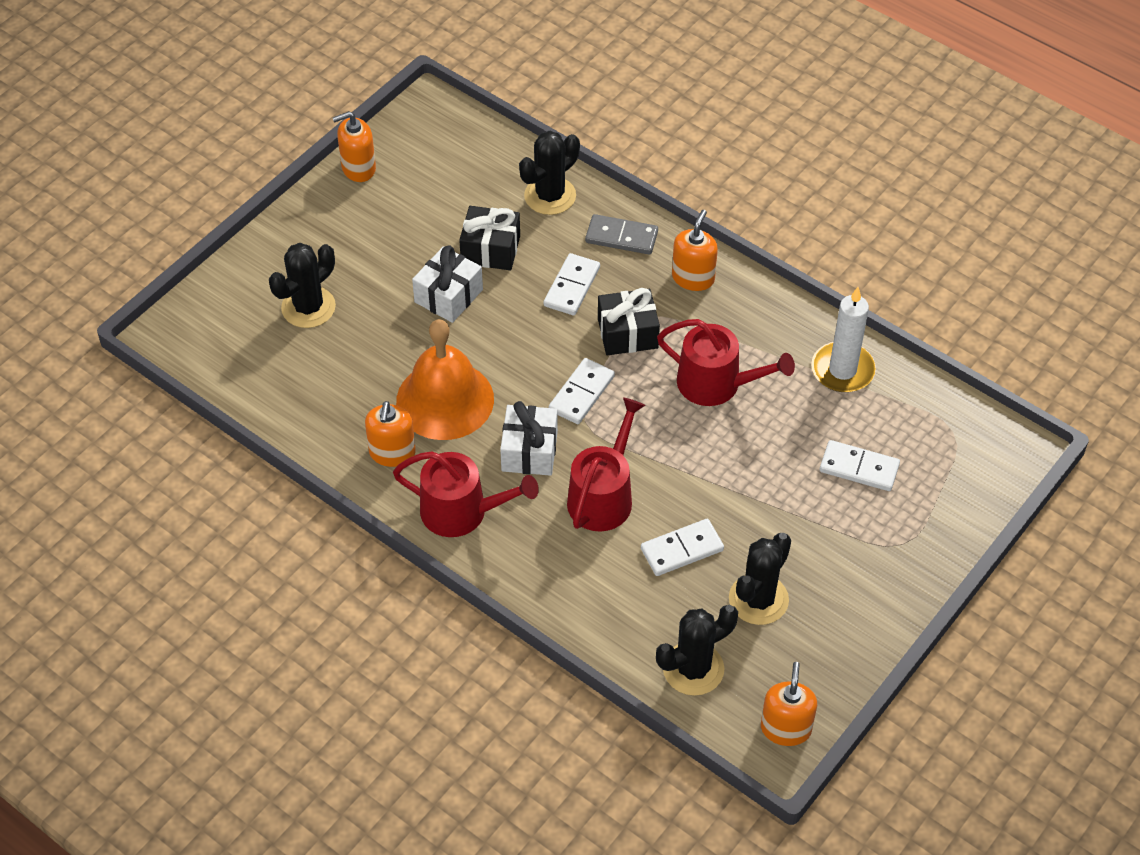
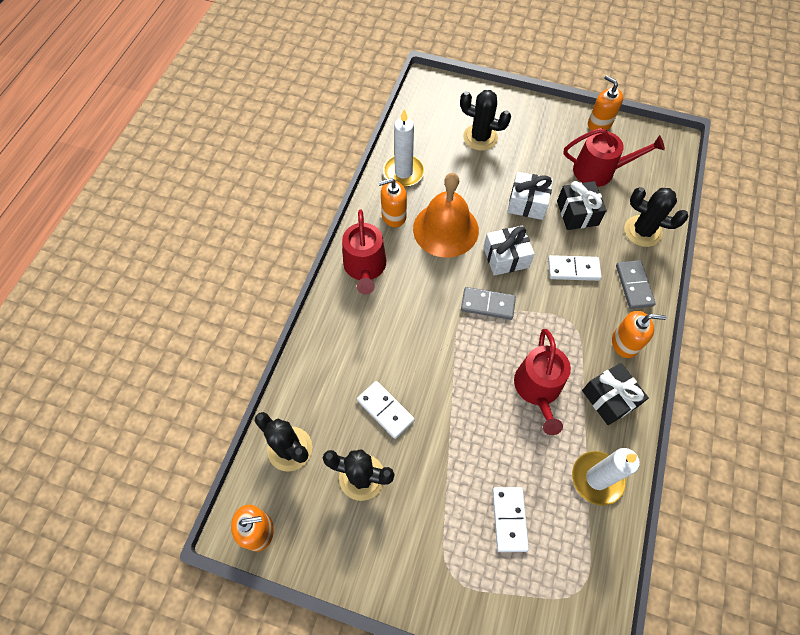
camera: 70 degrees right, 10 degrees up
(322, 418) = (403, 172): none -> white candle
(529, 451) = (427, 289): white gift -> white gift (506, 257)
(581, 393) = (487, 304): white domino -> grey domino
(603, 496) = (409, 345): red watering can -> red watering can (599, 171)
(627, 333) = (552, 316): black gift -> black gift (609, 398)

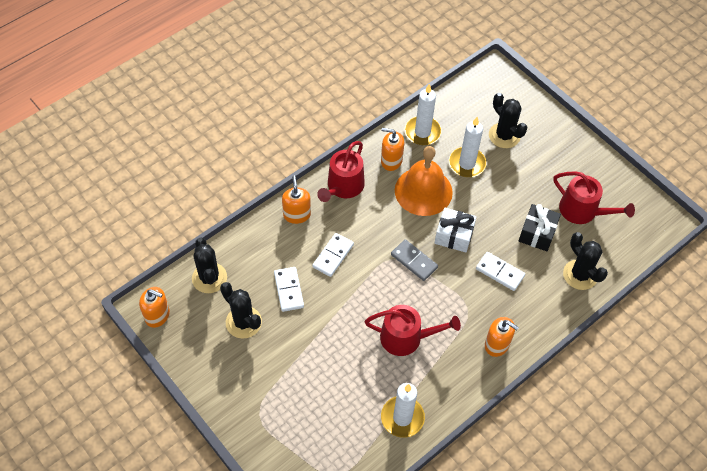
camera: 30 degrees right, 5 degrees down
(466, 181) = (467, 164): none -> white candle
(509, 519) = (322, 405): white domino -> white domino (333, 256)
(527, 203) = (502, 205): white gift -> none
(538, 389) = (406, 337): red watering can -> red watering can turned 120 degrees counterclockwise
(599, 124) = (614, 174): orange soap dispenser -> orange soap dispenser (297, 214)
(609, 398) = (454, 374): black gift -> none
(634, 285) = (538, 309): grey domino -> none

